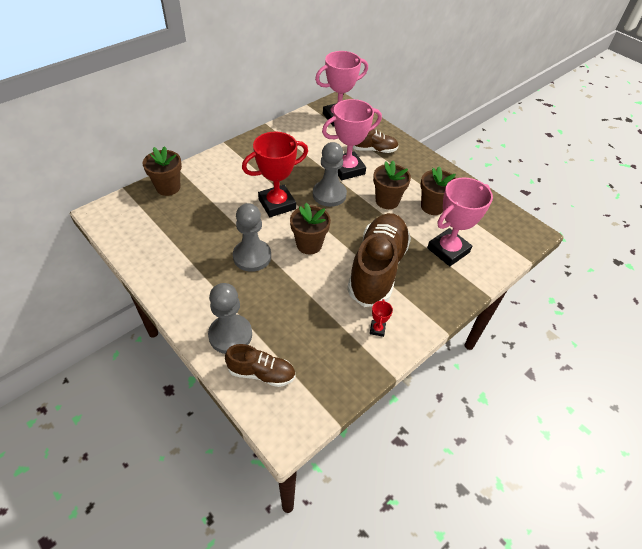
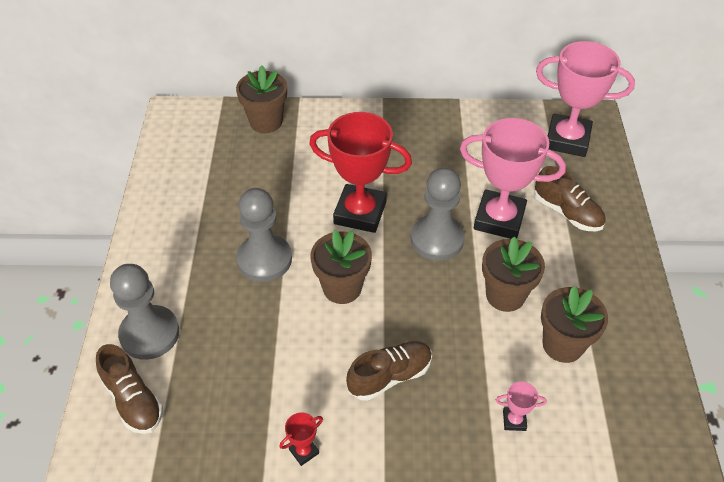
camera: 45 degrees right, 0 degrees up
(377, 269) = (390, 376): brown shoe -> brown shoe, size x0.51
(448, 250) = (514, 420): pink trophy -> pink trophy, size x0.41

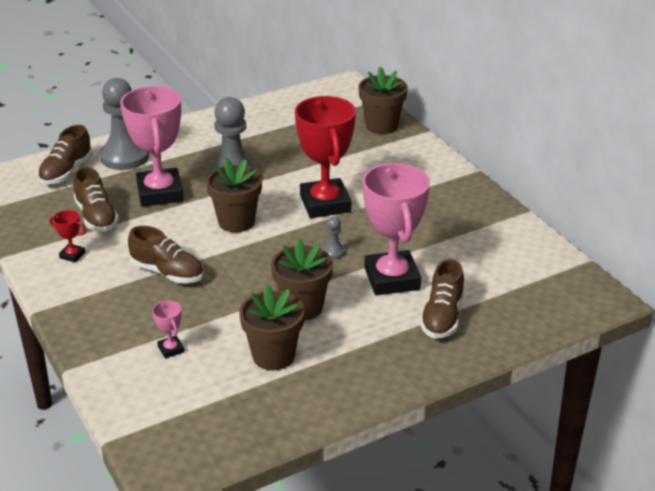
camera: 60 degrees right, 15 degrees down
(247, 402) = (96, 217): none -> brown shoe
(437, 239) = (333, 252): grey pawn -> grey pawn, size x0.43
(567, 140) = (547, 291): pink trophy -> pink trophy (160, 193)

